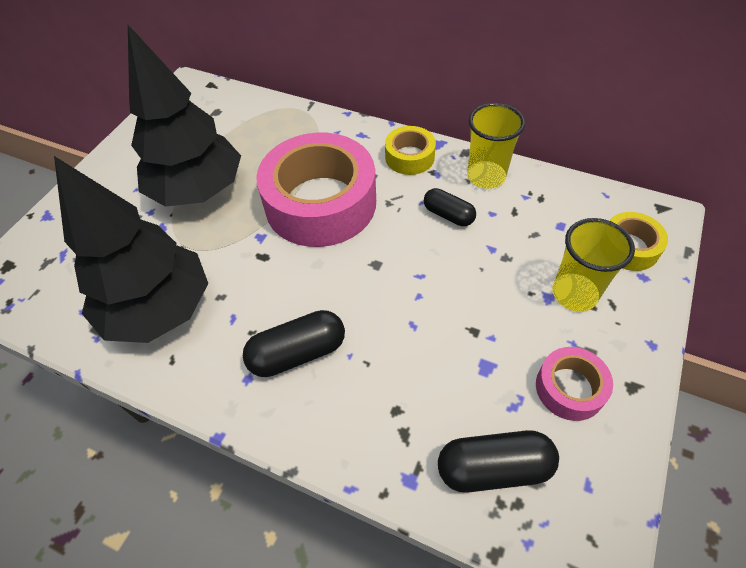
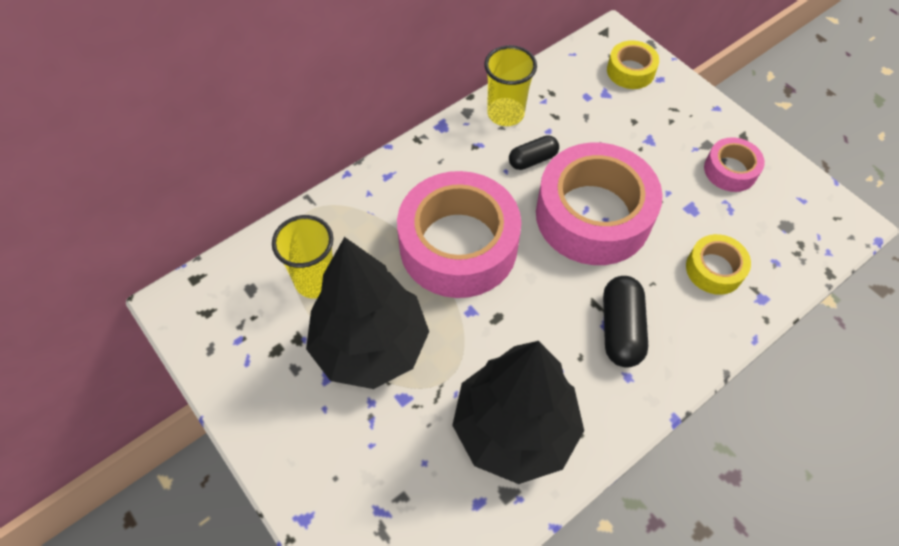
camera: 65 degrees left, 5 degrees up
(409, 157) = (445, 153): yellow tape -> yellow tape (714, 269)
(416, 283) = (593, 215): none -> pink tape
(493, 468) = (772, 244): black capsule -> none
(574, 294) = (655, 124): yellow cup -> yellow cup (316, 281)

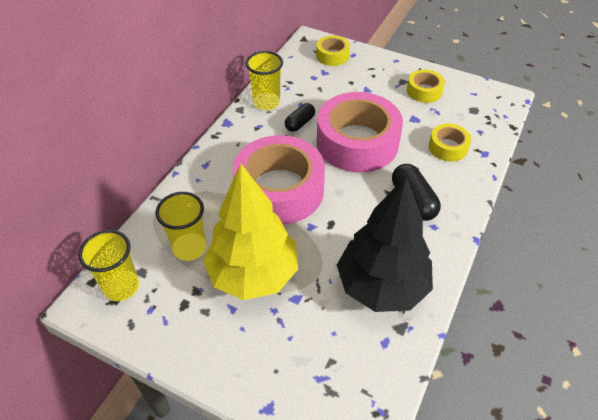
camera: 25 degrees left, 10 degrees down
(221, 299) = (121, 287): none -> yellow cup
(370, 346) = (253, 274): black tree -> yellow tree
(730, 170) = (424, 91): pink tape -> yellow tape

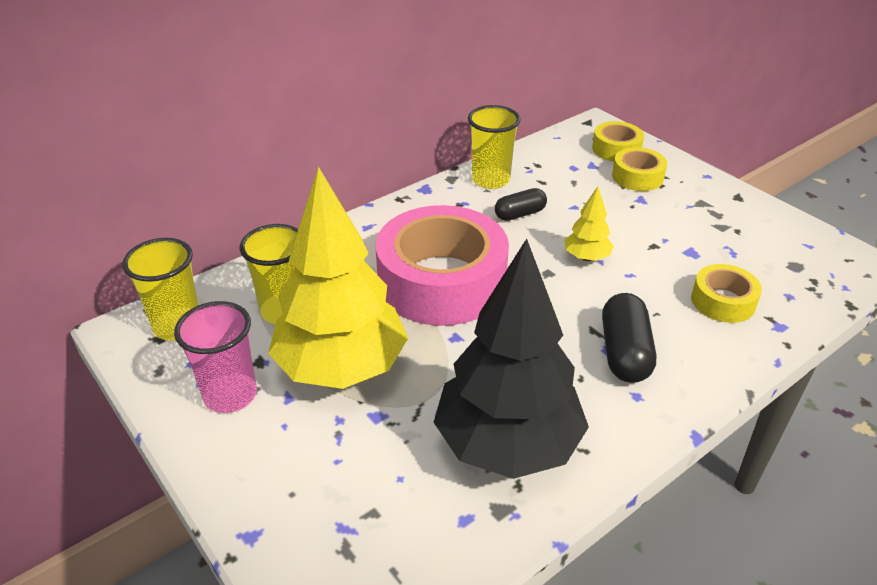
camera: 25 degrees right, 10 degrees down
(193, 322) = (230, 395): none -> pink cup
(357, 142) = (586, 257): pink tape -> yellow tree
(424, 91) = (728, 222): yellow tape -> yellow tape (637, 177)

